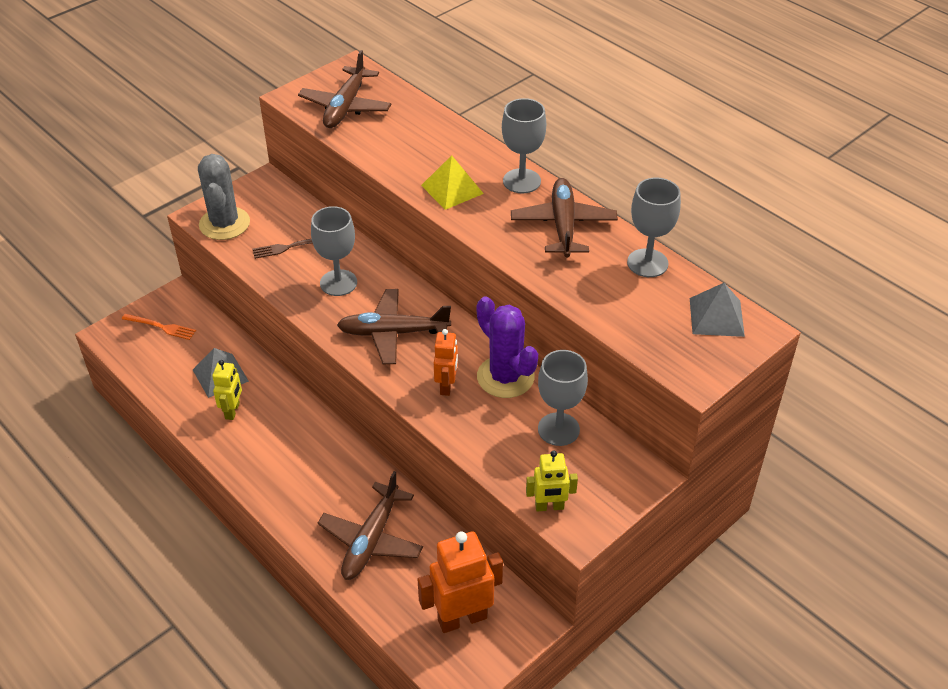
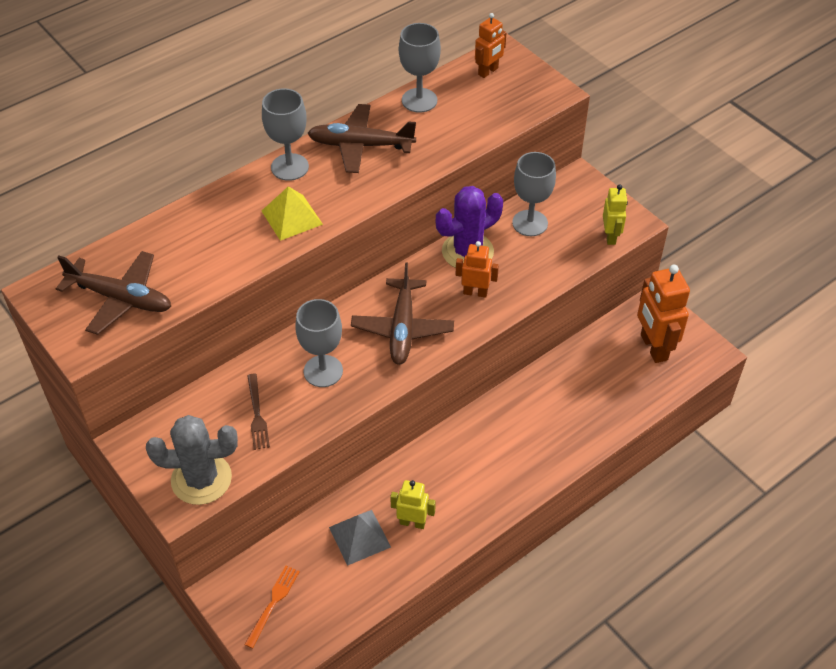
camera: 85 degrees left, 5 degrees up
(371, 540) = (576, 406): brown plane -> none
(716, 317) = (488, 71): grey pyramid -> orange robot

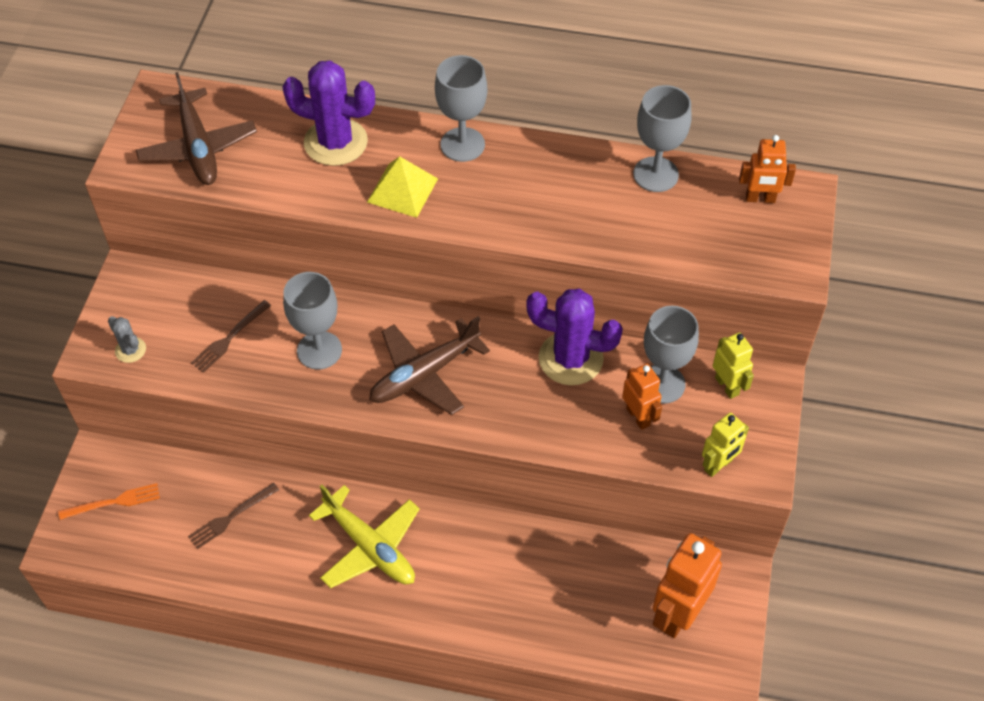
camera: 50 degrees right, 5 degrees up
(201, 479) = (130, 350): grey cactus -> grey cactus, size x0.48
(209, 225) = (335, 142): none -> purple cactus
(359, 537) = (231, 517): grey pyramid -> brown fork
(360, 145) = (545, 174): brown plane -> none
(412, 522) = (280, 548): yellow robot -> yellow robot (727, 386)
(461, 471) = (370, 547): none -> yellow plane
(475, 292) = (525, 400): orange robot -> orange robot (638, 416)

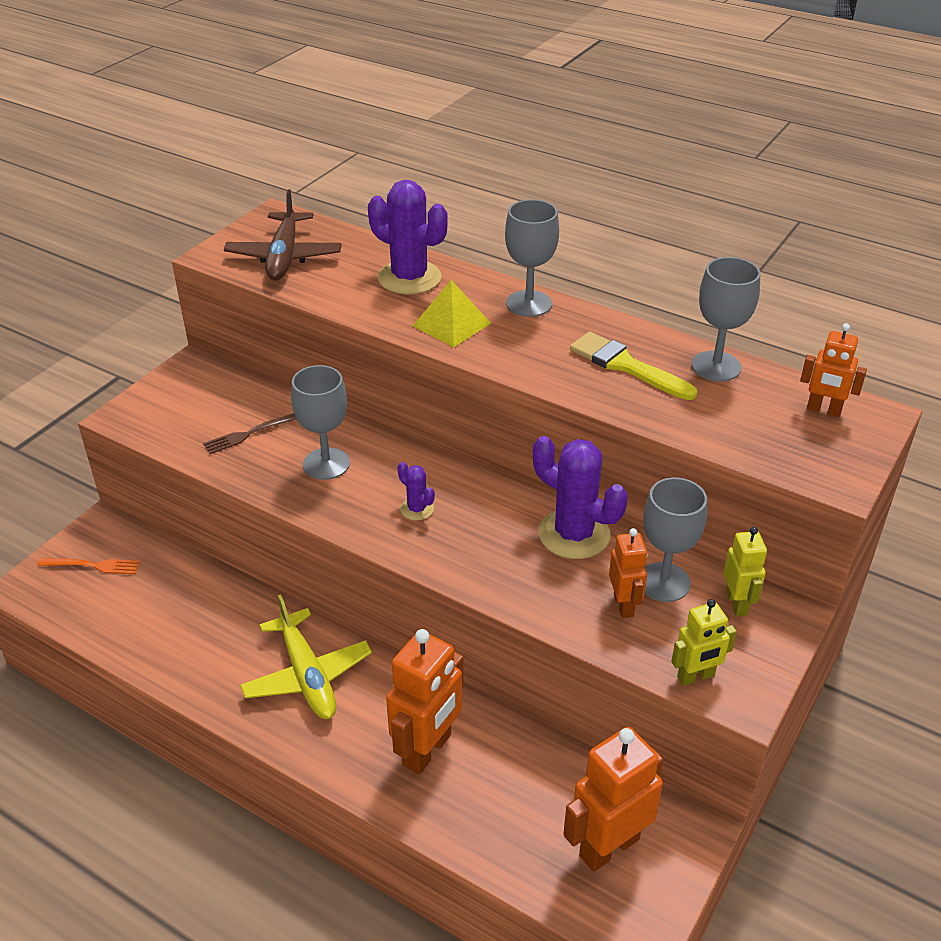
camera: 20 degrees right, 15 degrees down
(130, 350) = (157, 421): grey cactus -> none
(231, 517) = (189, 609): brown fork -> none
(424, 374) = (417, 509): brown plane -> purple cactus
(503, 581) = (428, 750): none -> orange robot
(579, 196) = (626, 366): none -> yellow brush

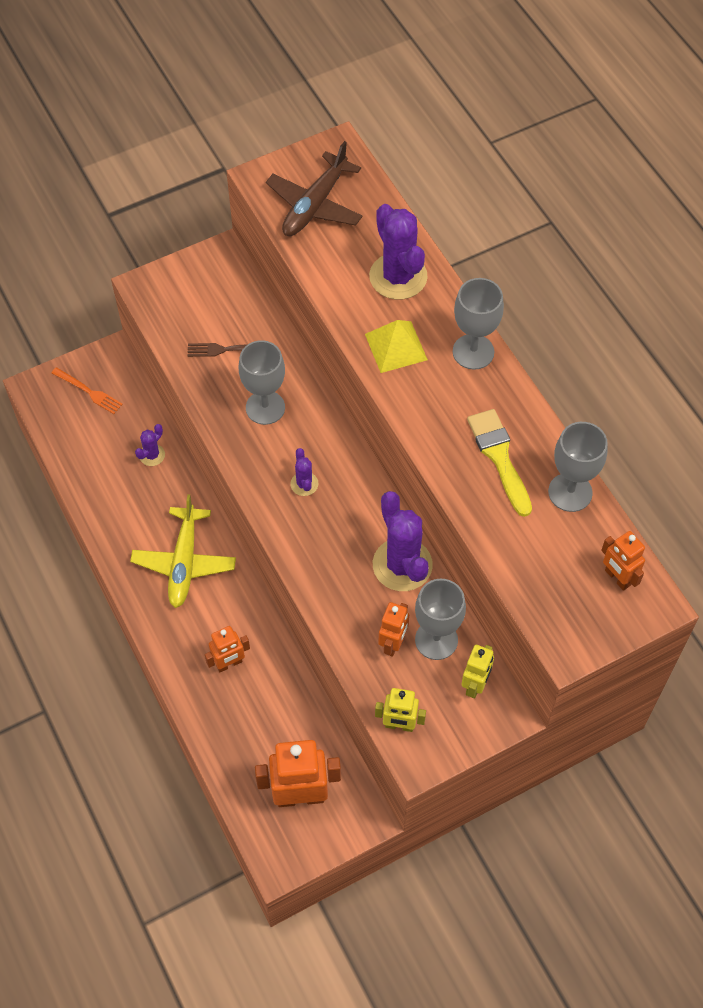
camera: 30 degrees right, 20 degrees up
(204, 593) = (152, 455): none -> purple cactus
(428, 750) = (229, 664): orange robot -> orange robot, size x0.58

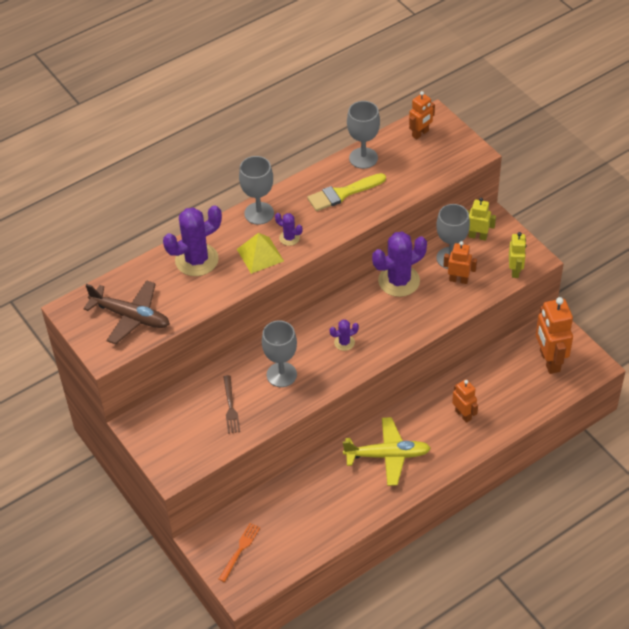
camera: 95 degrees left, 10 degrees down
(152, 455) = (296, 493): purple cactus -> purple cactus (289, 238)

